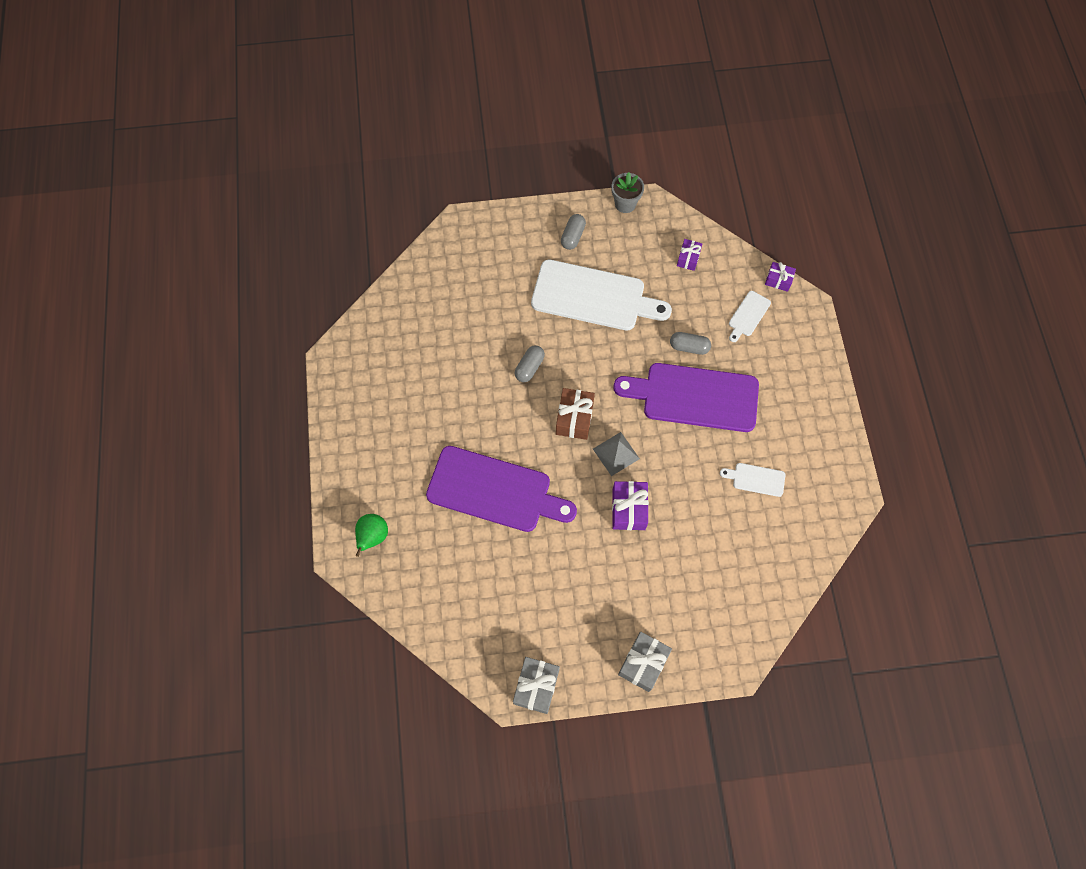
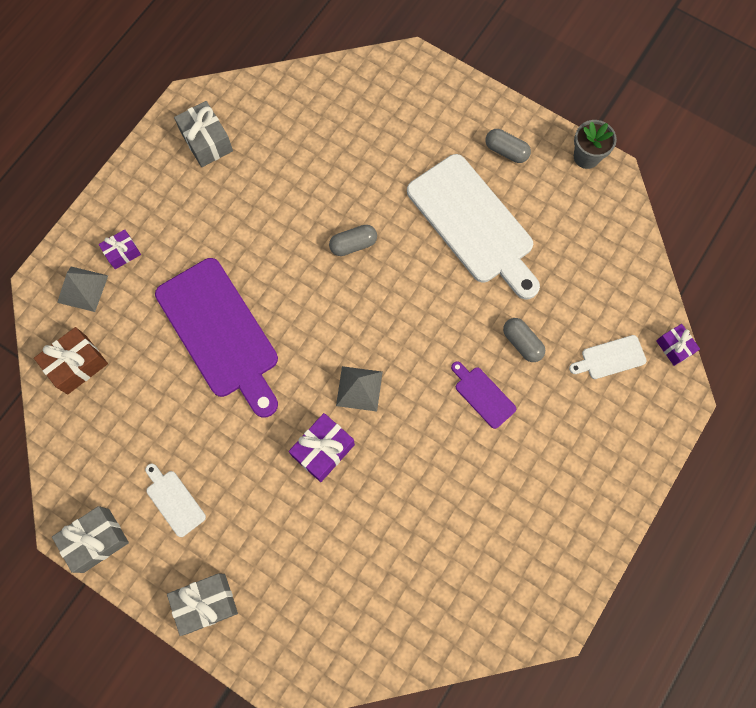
camera: 40 degrees right, 5 degrees up
(368, 375) = (206, 142): none -> grey gift
(373, 536) = (83, 288): green pear -> grey pyramid
(573, 236) = (506, 151): grey capsule -> grey capsule turned 60 degrees clockwise
(574, 418) = (351, 325): brown gift -> brown gift (77, 365)
(688, 258) = (600, 256): purple gift -> purple gift (122, 253)
(694, 397) = (483, 395): purple cutting board -> purple cutting board, size x0.44
(756, 479) = (470, 523): white cutting board -> white cutting board (174, 501)

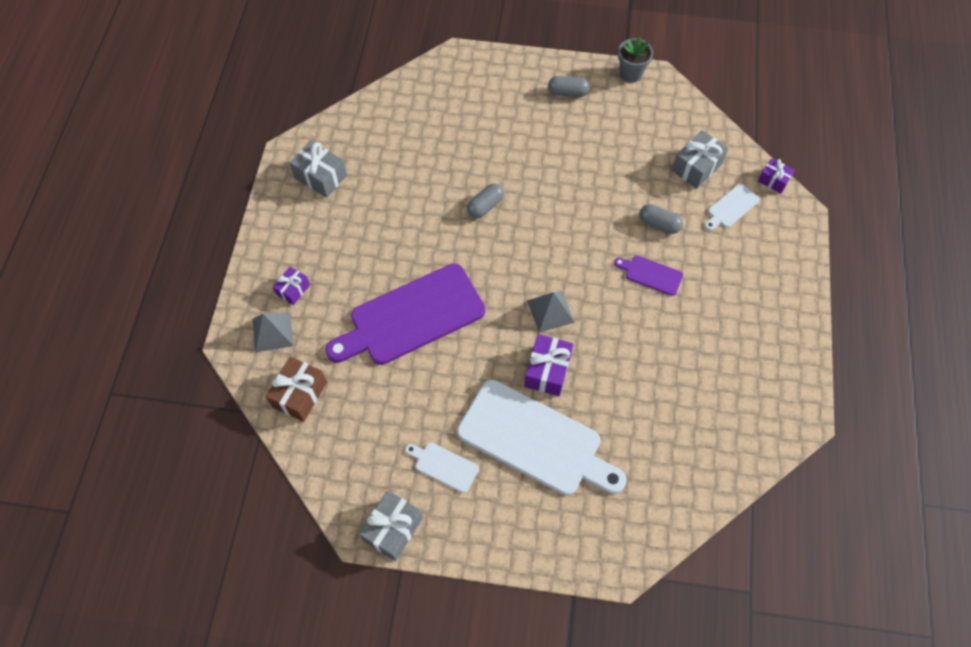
camera: 25 degrees left, 10 degrees down
(206, 603) = (516, 535): grey gift -> grey gift (696, 167)
(220, 333) = (412, 317): purple cutting board -> purple cutting board turned 120 degrees clockwise
(473, 223) = (572, 153): white cutting board -> white cutting board (535, 440)

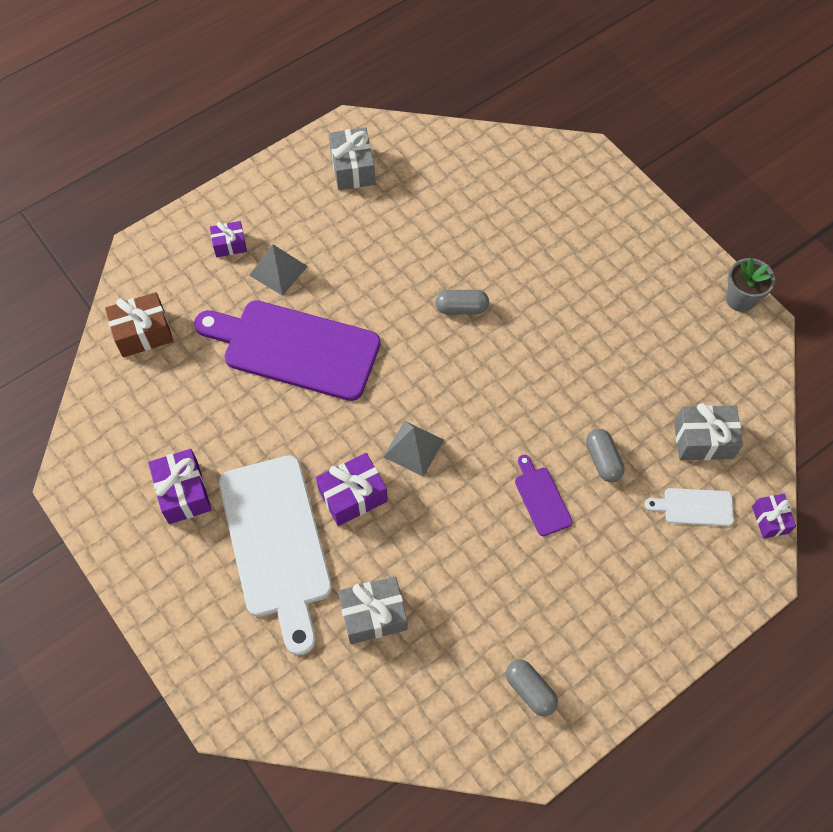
camera: 45 degrees right, 0 degrees up
(272, 332) = (178, 265): grey pyramid -> grey pyramid (278, 270)
(393, 529) = (92, 504): grey gift -> grey gift (373, 615)
(444, 466) = (183, 493): white cutting board -> purple gift
(567, 92) = (655, 268): grey capsule -> grey capsule (530, 690)

